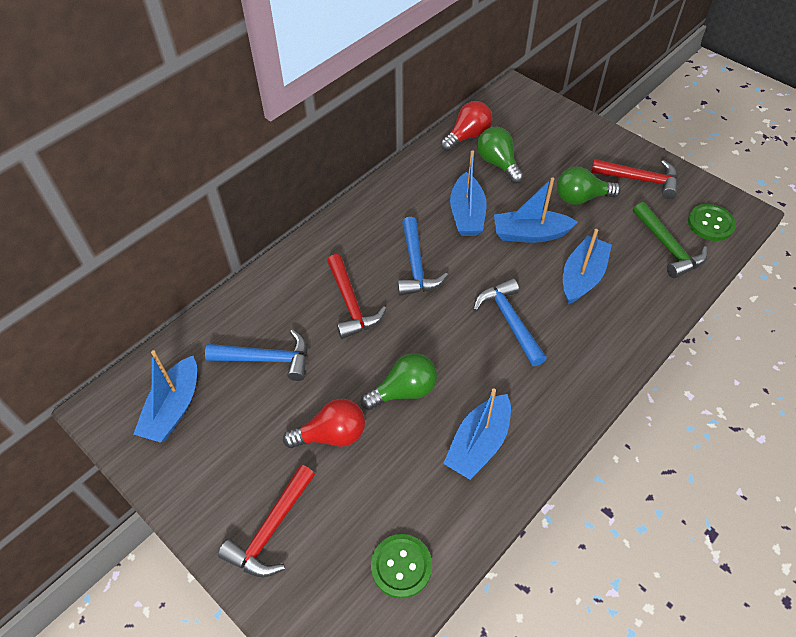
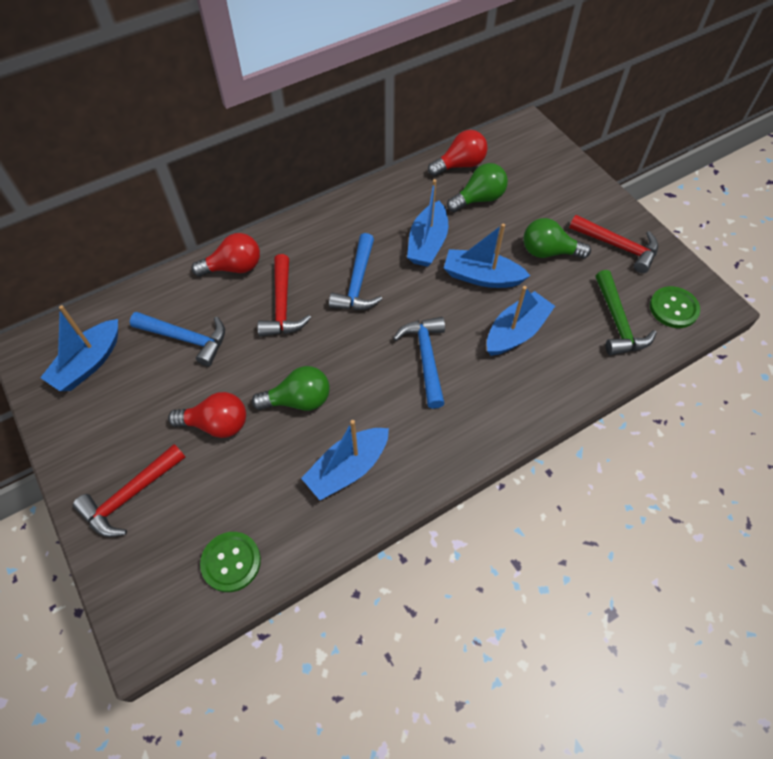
camera: 15 degrees right, 5 degrees up
(287, 278) = (234, 267): none -> red light bulb
(498, 163) = (479, 199): green light bulb -> green light bulb turned 75 degrees clockwise

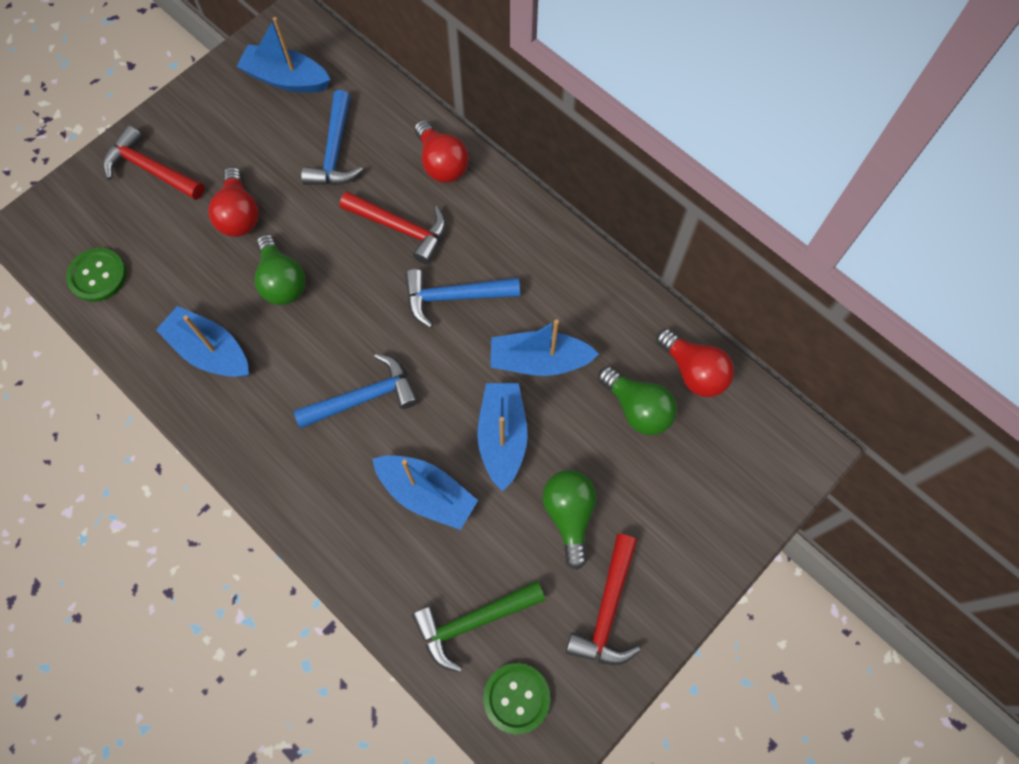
camera: 75 degrees right, 10 degrees up
(282, 305) = (401, 228): red hammer -> red hammer turned 135 degrees counterclockwise

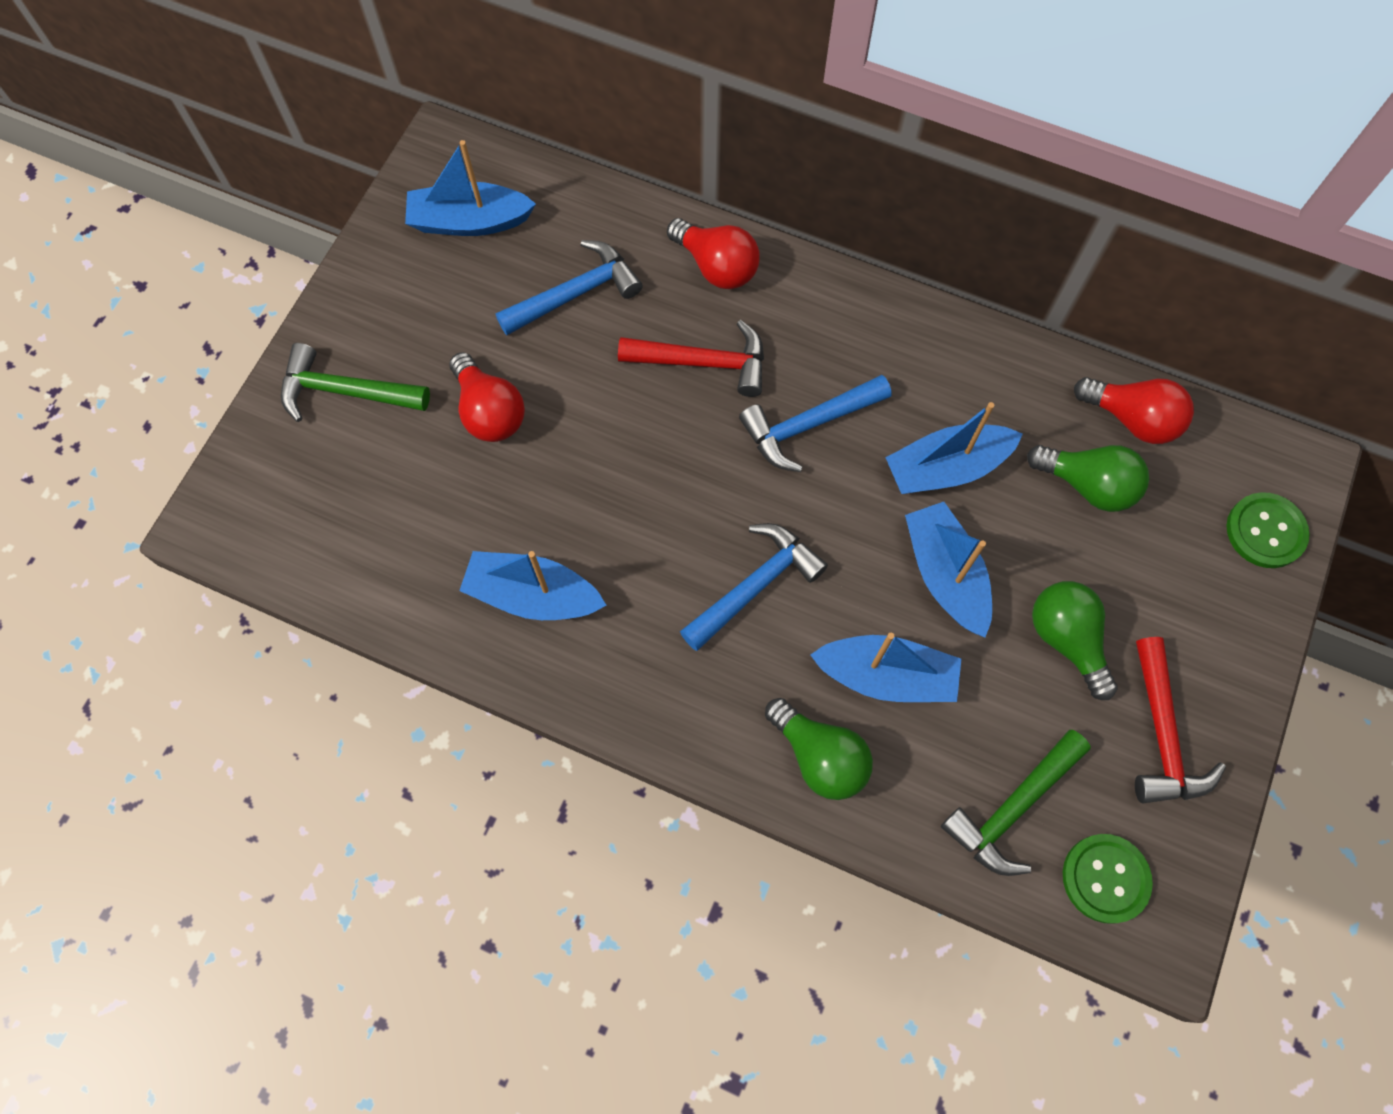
camera: 20 degrees left, 0 degrees up
(98, 276) = (339, 550): green button -> green button (1265, 531)
(151, 169) = (346, 391): red hammer -> green hammer
(282, 281) = (584, 477): green light bulb -> green light bulb (819, 756)
(335, 151) = (575, 293): blue hammer -> blue hammer turned 105 degrees counterclockwise

